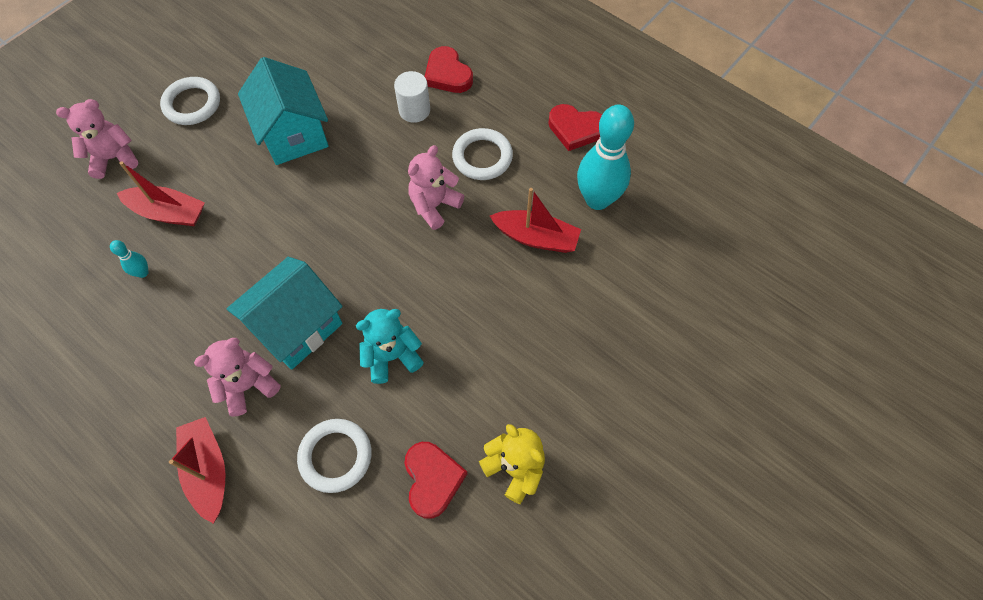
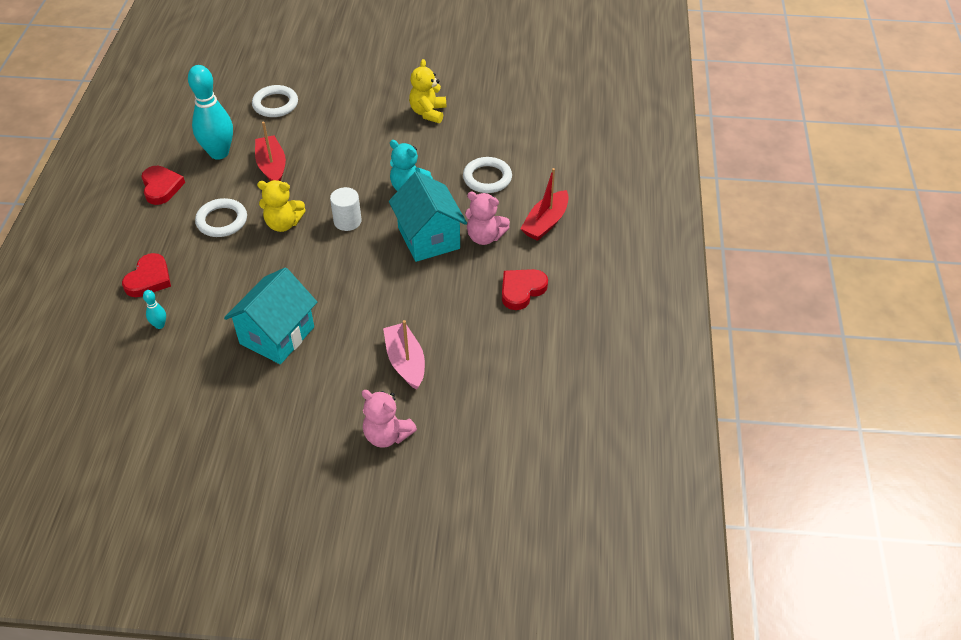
camera: 125 degrees left, 15 degrees down
(143, 272) = (462, 341): turquoise bowling pin -> turquoise bowling pin (160, 325)
(168, 213) = (405, 362): red boat -> pink boat
(192, 104) = (294, 423): white ring -> white ring (275, 104)
(297, 327) = (429, 238): turquoise house -> turquoise house turned 60 degrees clockwise
(414, 110) = (201, 278): white cylinder -> white cylinder (347, 221)
(432, 479) = (463, 137): red heart -> red heart (522, 290)
(434, 205) = (283, 224): pink teddy bear -> yellow teddy bear

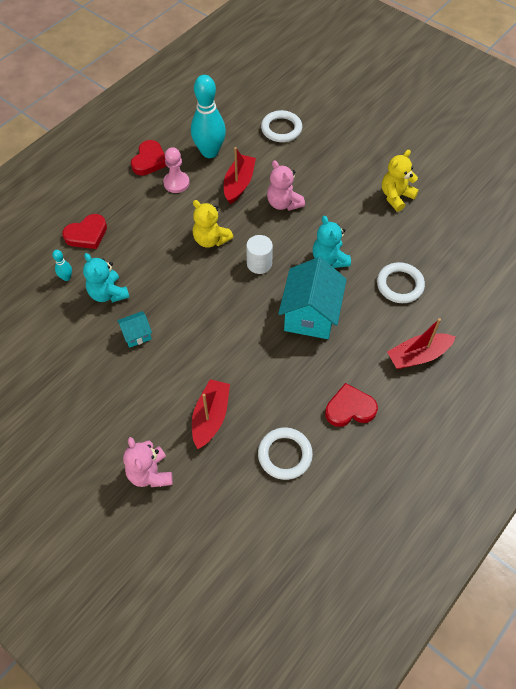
camera: 35 degrees right, 10 degrees up
(207, 193) = (176, 183): none -> pink pawn
(217, 316) = (108, 293): none -> turquoise teddy bear
(222, 221) = (170, 212): white ring -> white ring (285, 455)
(277, 335) = (137, 335): turquoise house -> turquoise house, size x0.48
(405, 362) = (210, 417): pink boat -> red boat
(485, 237) = (356, 340): pink teddy bear -> pink teddy bear (283, 203)

